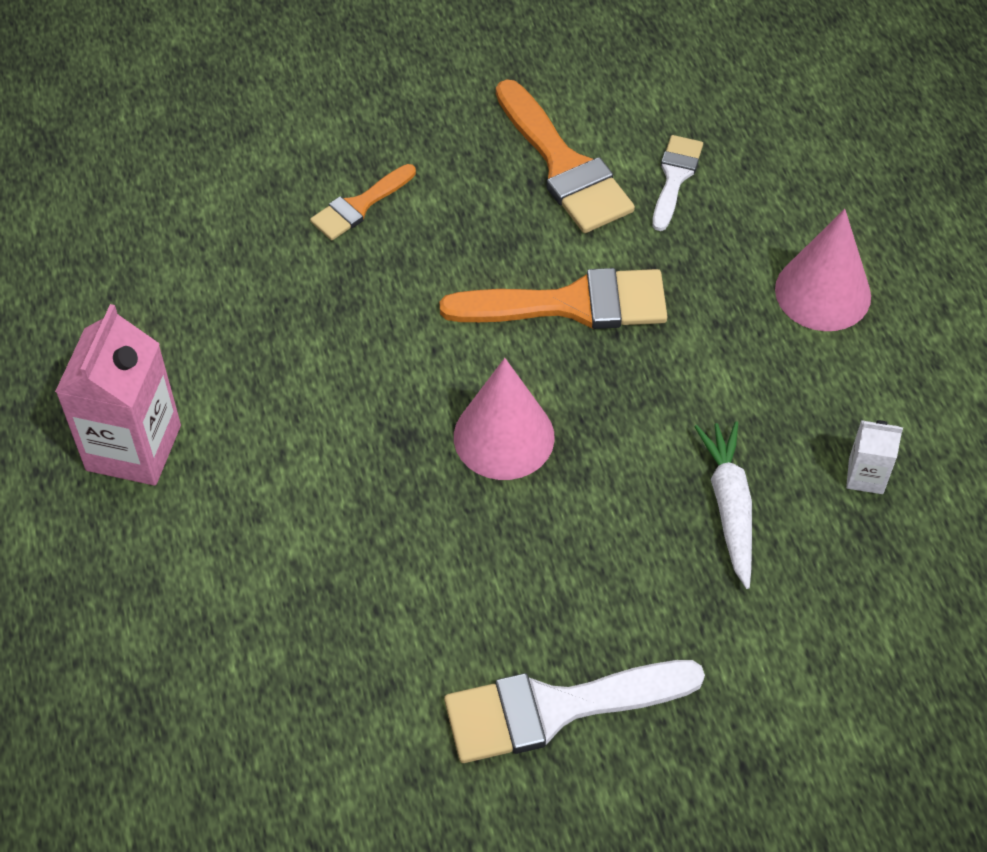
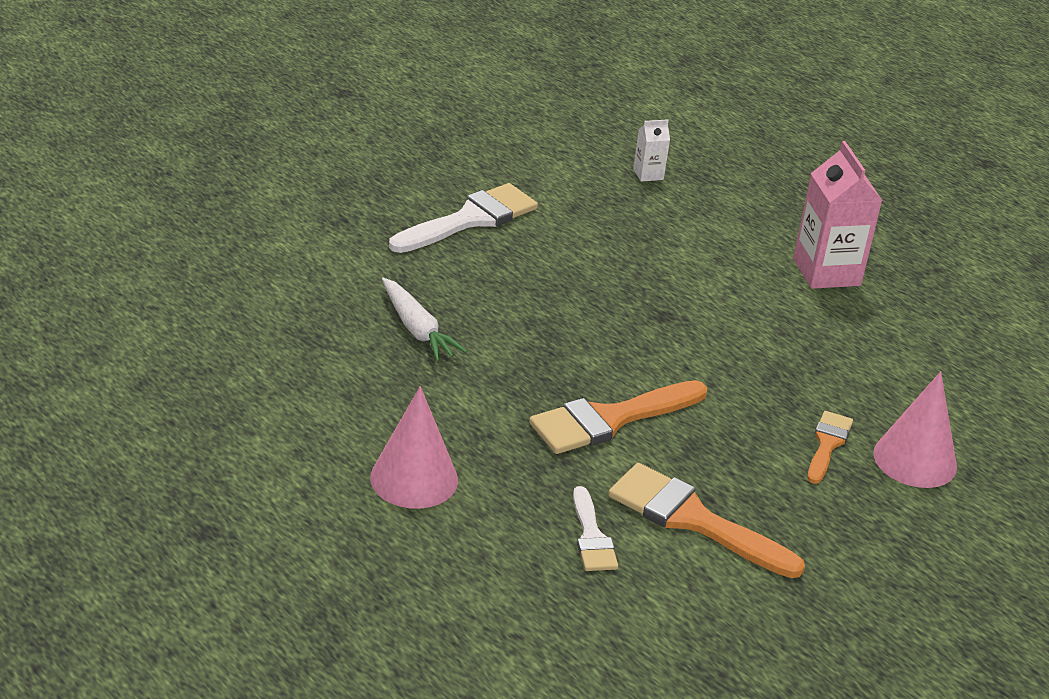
camera: 150 degrees right, 20 degrees down
(504, 436) = (597, 331): pink cone -> pink cone (915, 460)
(866, 476) = (327, 367): white carton -> white carton (648, 174)

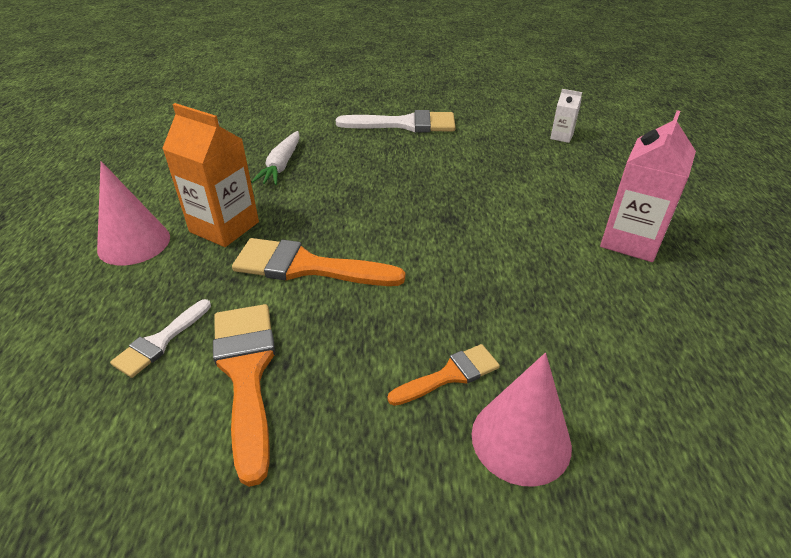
camera: 45 degrees right, 5 degrees up
(474, 421) = (224, 227): none -> orange carton

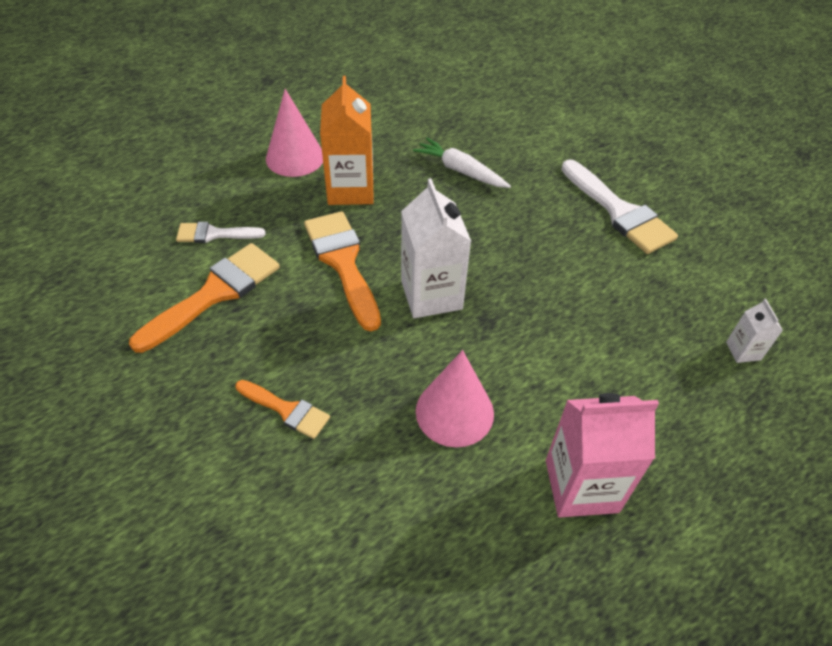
camera: 55 degrees right, 10 degrees up
(281, 165) = (460, 171): white carrot -> white carrot turned 60 degrees clockwise
(397, 233) = (431, 295): none -> white carton
(521, 439) = (250, 483): pink cone -> pink cone (454, 412)

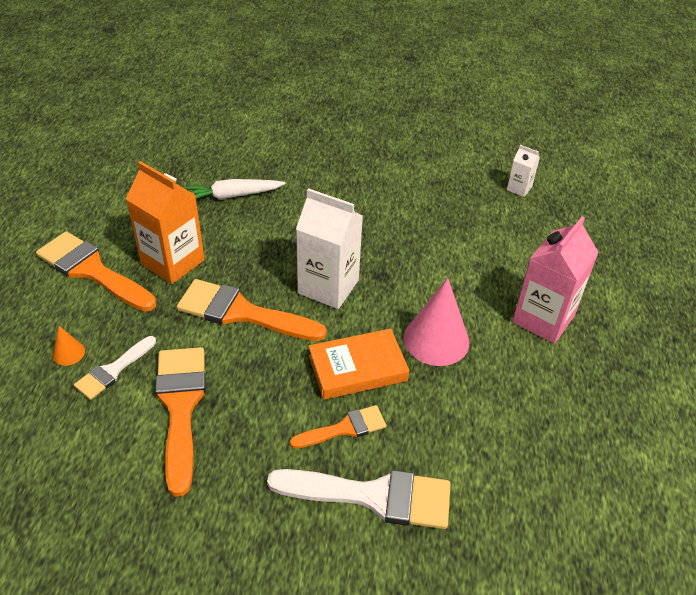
camera: 50 degrees left, 5 degrees down
(208, 201) = (68, 353): none -> orange cone
(295, 157) = (92, 270): pink cone -> orange brush
(361, 375) = (357, 368): none -> orange book
(619, 212) = (363, 156): white brush -> white brush (373, 496)

